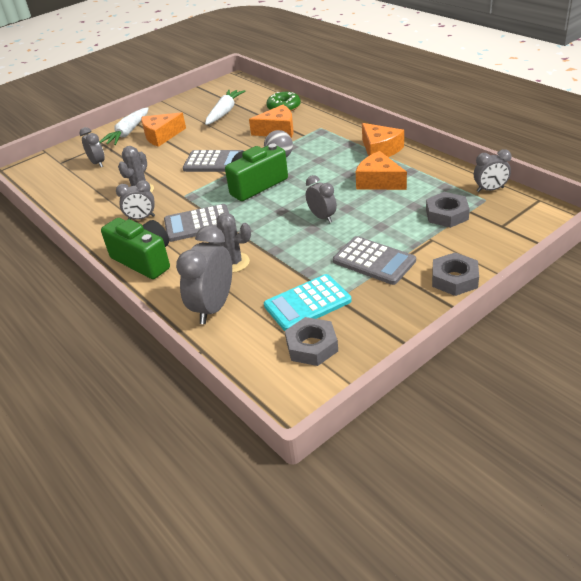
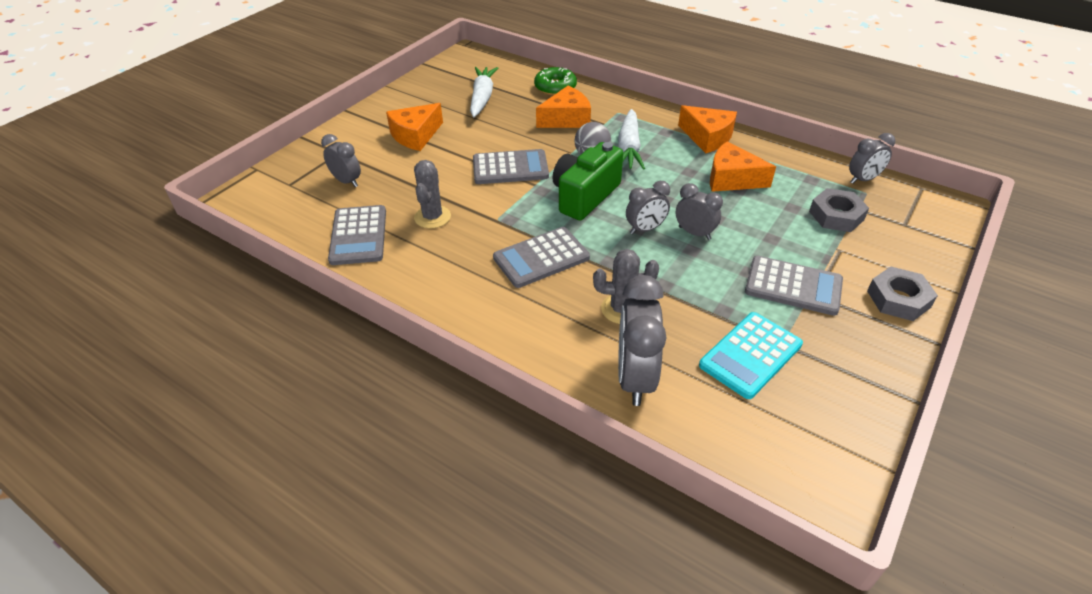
camera: 20 degrees left, 5 degrees up
(85, 198) = (358, 236): none -> grey calculator
(128, 133) = (365, 134): white carrot -> white carrot (629, 148)
(141, 218) = (458, 258): grey clock -> grey clock (645, 229)
(144, 260) = (499, 320): green camera -> none
(312, 346) = (793, 415): grey nut -> none

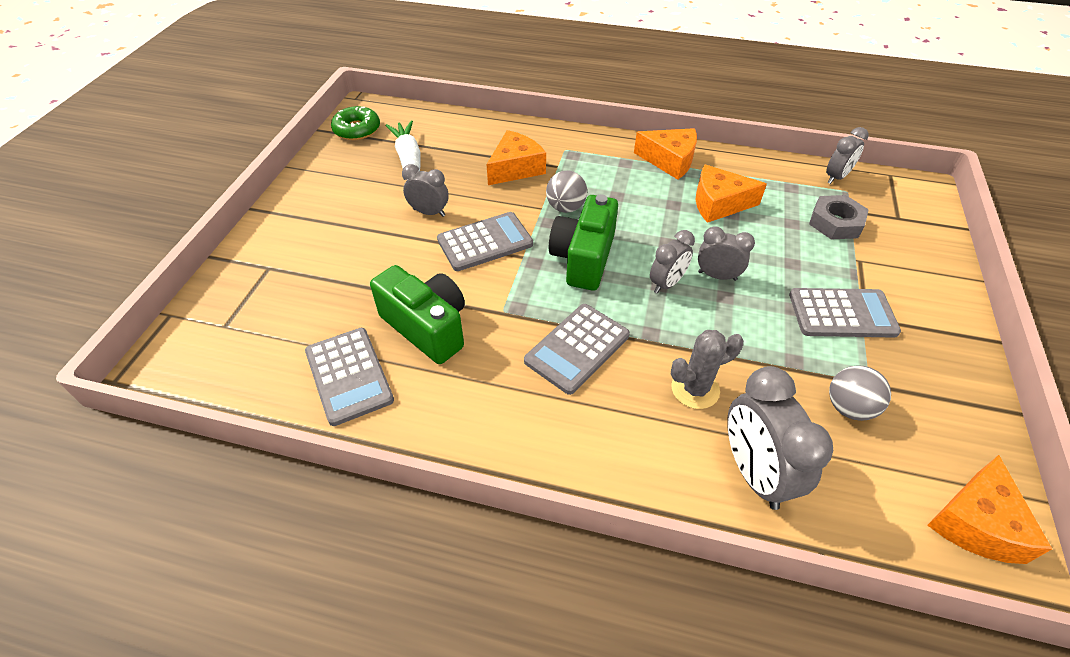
camera: 20 degrees left, 5 degrees up
(346, 181) = (298, 304): grey clock -> grey clock (429, 212)
(415, 135) = (354, 224): orange cheese -> orange cheese (976, 523)
(432, 217) = (427, 327): grey cactus -> green camera
(555, 87) = (483, 132): green donut -> green donut (357, 130)
(629, 148) = (599, 190): white carrot -> none
(750, 355) = (848, 407): turquoise calculator -> grey ball
(898, 299) = (940, 302): grey nut -> none

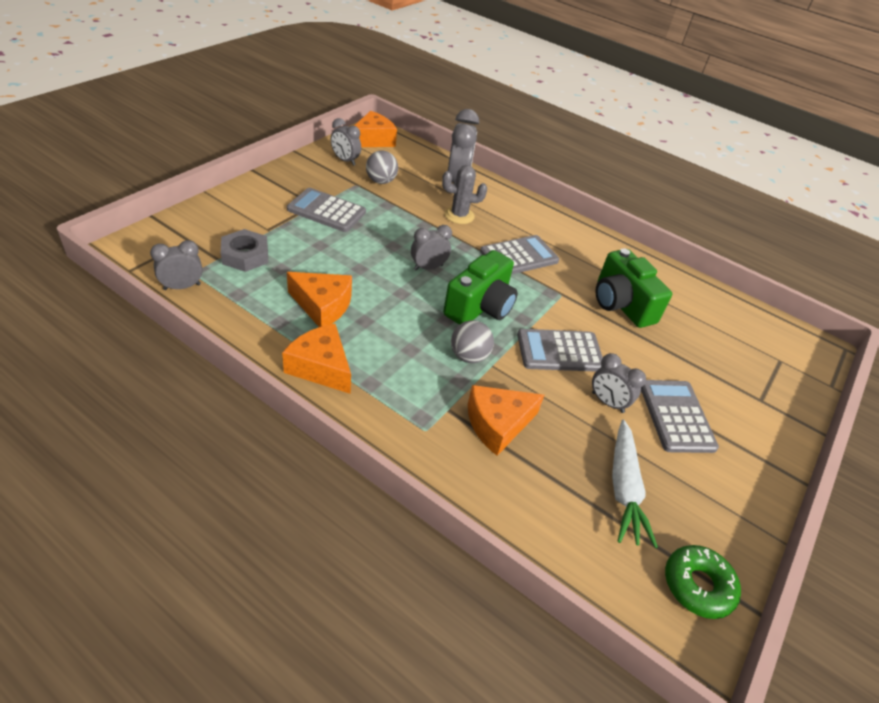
camera: 165 degrees left, 5 degrees down
(349, 375) = (677, 295): grey calculator -> grey calculator (676, 416)
(717, 276) = (385, 258): grey clock -> grey clock (345, 160)

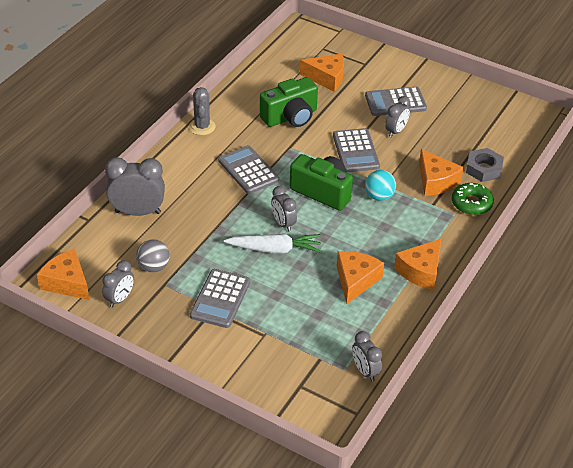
camera: 90 degrees left, 0 degrees up
(245, 255) = (309, 341): grey nut -> grey nut (483, 169)
(459, 215) = (197, 208): grey cactus -> grey cactus (202, 127)
(469, 356) = (379, 196): grey ball -> turquoise ball
(624, 489) = (462, 130): white carrot -> white carrot (275, 249)
(697, 585) = (511, 109): green donut -> green donut (471, 203)
(712, 352) = (327, 78): none -> orange cheese

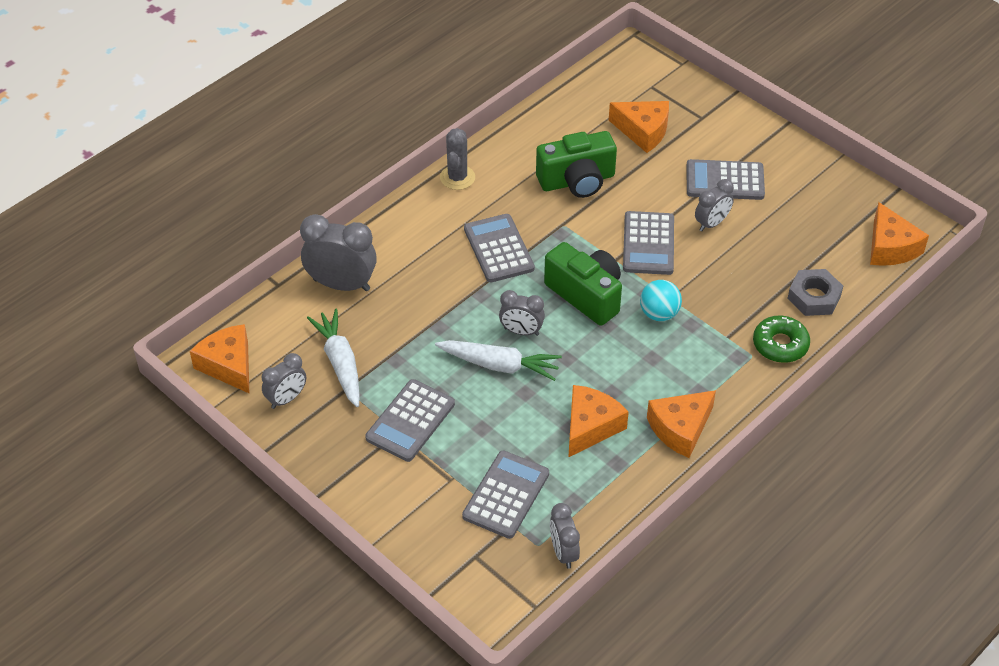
camera: 15 degrees right, 5 degrees up
(153, 267) = (340, 363): grey ball -> white carrot
(283, 223) = (521, 331): grey clock -> grey clock turned 60 degrees counterclockwise
(309, 338) = (506, 495): none -> grey calculator
(436, 181) = (742, 305): orange cheese -> orange cheese (890, 247)

